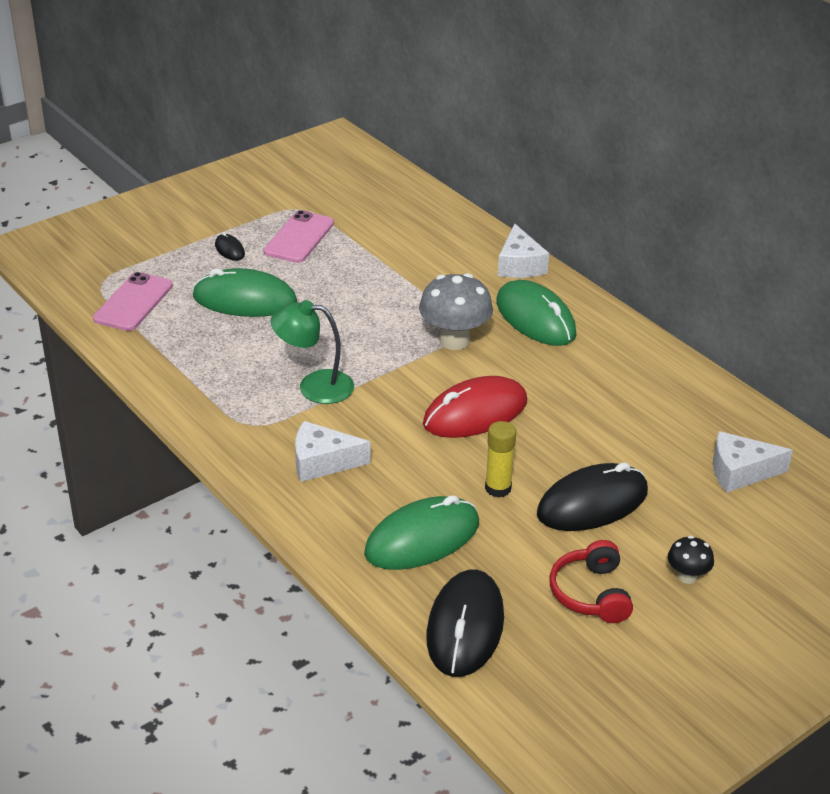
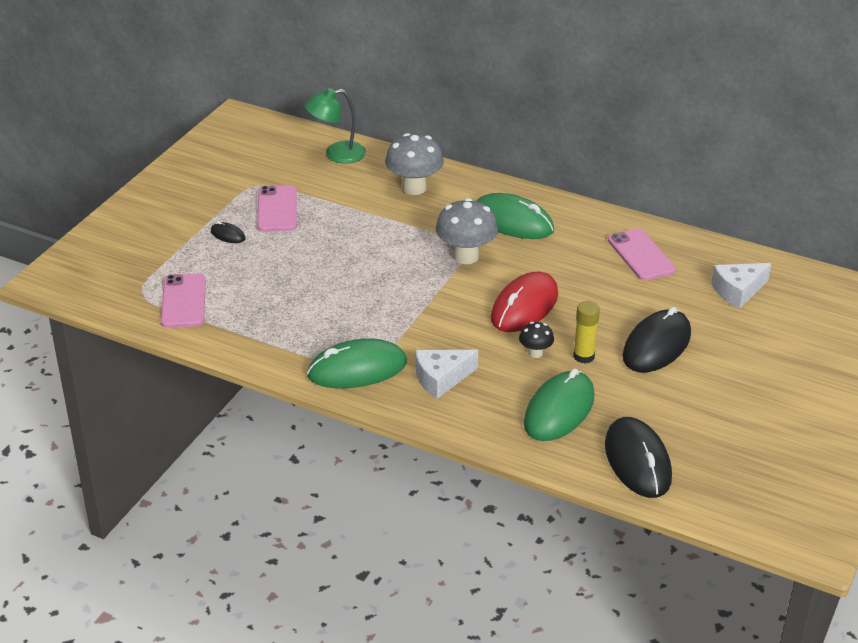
camera: 25 degrees left, 0 degrees up
(244, 300) = (275, 272): green mouse -> green mouse (357, 369)
(314, 386) = (387, 323): green lamp -> green lamp (337, 154)
(457, 254) = (414, 188): none -> grey mushroom
(519, 265) = (468, 183): white cheese -> none
(591, 593) = (703, 408): red headphones -> none
(654, 396) = (641, 255): none -> pink phone
(687, 576) = (756, 375): black mushroom -> black mushroom (535, 353)

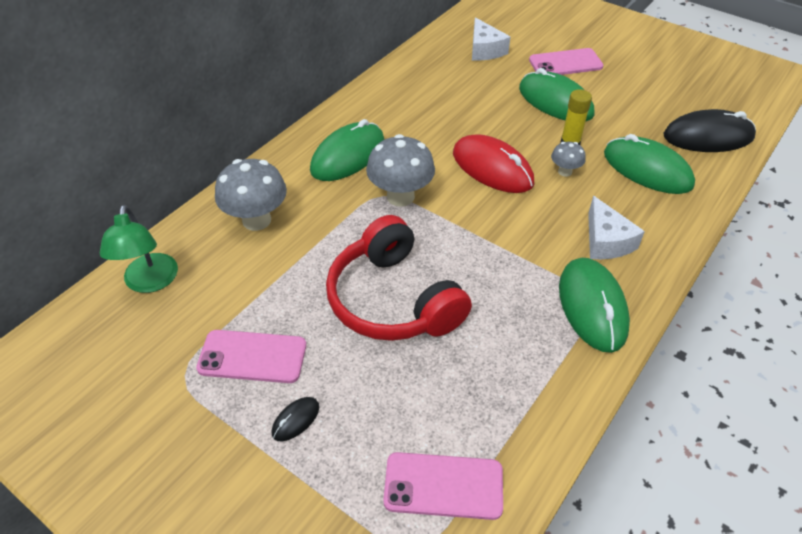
camera: 80 degrees left, 10 degrees up
(343, 264) = (393, 300): none -> red headphones
(535, 353) = (565, 172): black mushroom -> grey mushroom
(641, 255) = (424, 88): pink phone -> pink phone (565, 63)
(656, 345) = (555, 101): black mouse -> green mouse

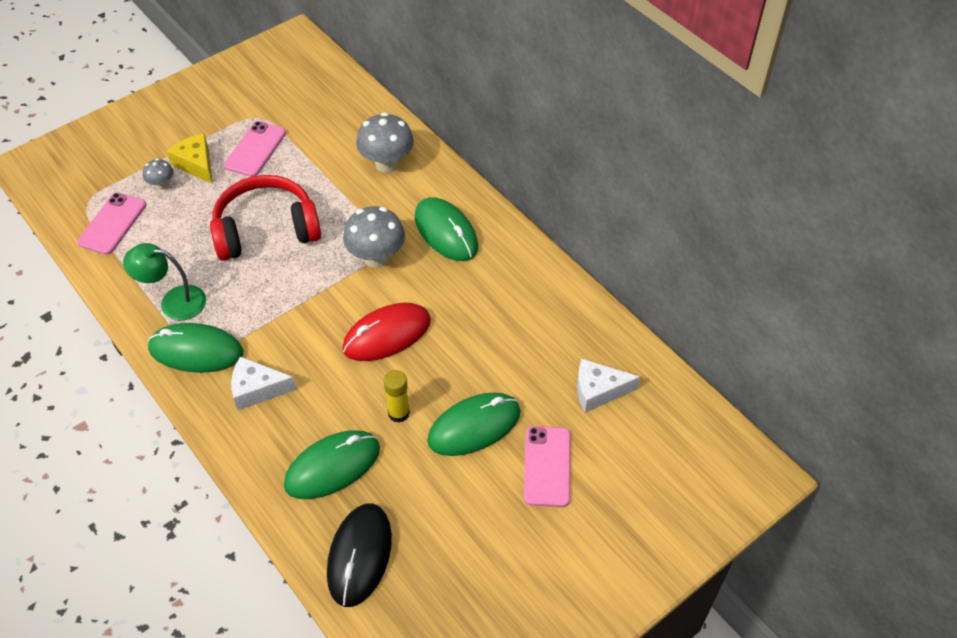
camera: 105 degrees right, 5 degrees up
(150, 282) = (347, 104): green lamp -> green lamp (174, 302)
(295, 420) = (196, 164): black mouse -> yellow cheese
(565, 172) = (358, 392): grey mushroom -> grey mushroom (162, 185)

